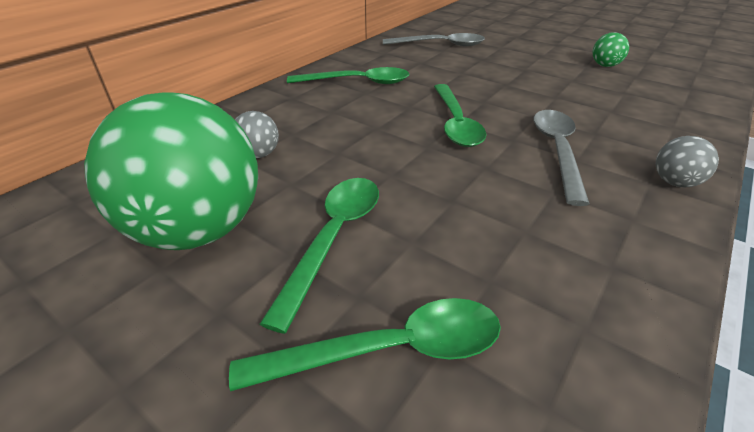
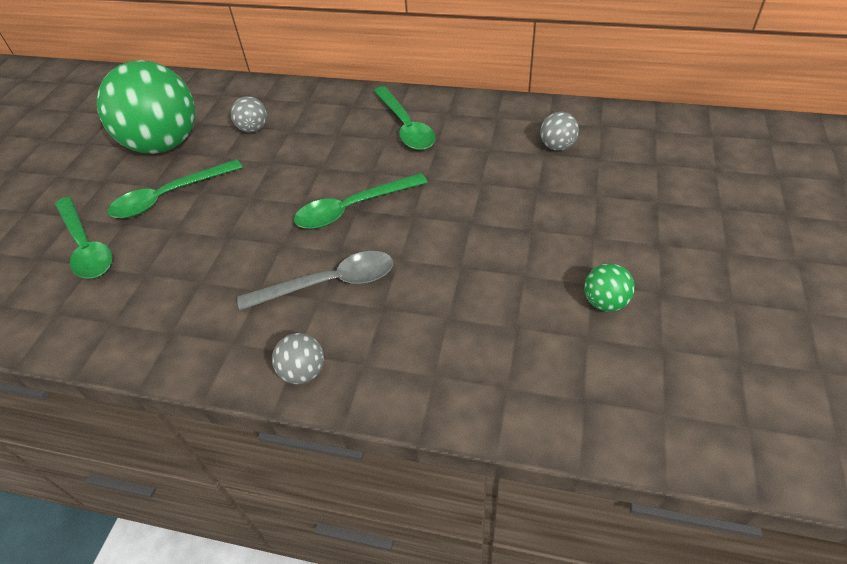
camera: 70 degrees right, 10 degrees up
(333, 238) = (169, 196): green spoon -> green spoon turned 150 degrees clockwise
(440, 45) = (557, 146): grey spoon -> grey ball

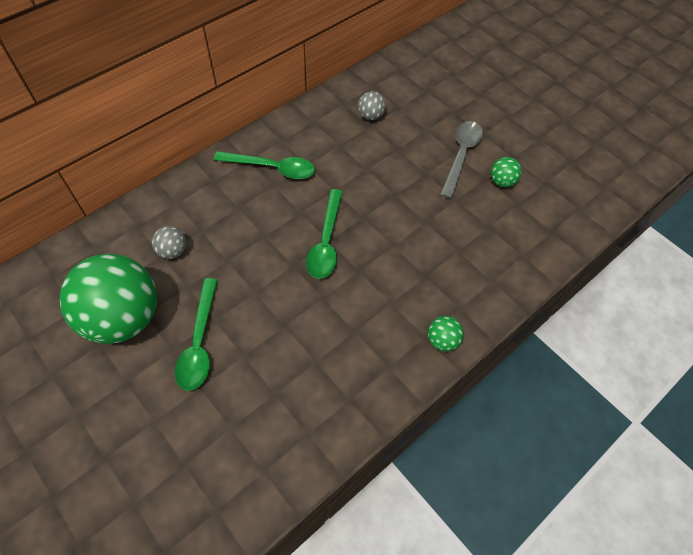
camera: 60 degrees left, 10 degrees up
(86, 246) = (203, 423): green spoon -> none
(303, 371) = (442, 340): grey ball -> green ball
(329, 283) = (383, 291): grey spoon -> grey spoon (461, 156)

